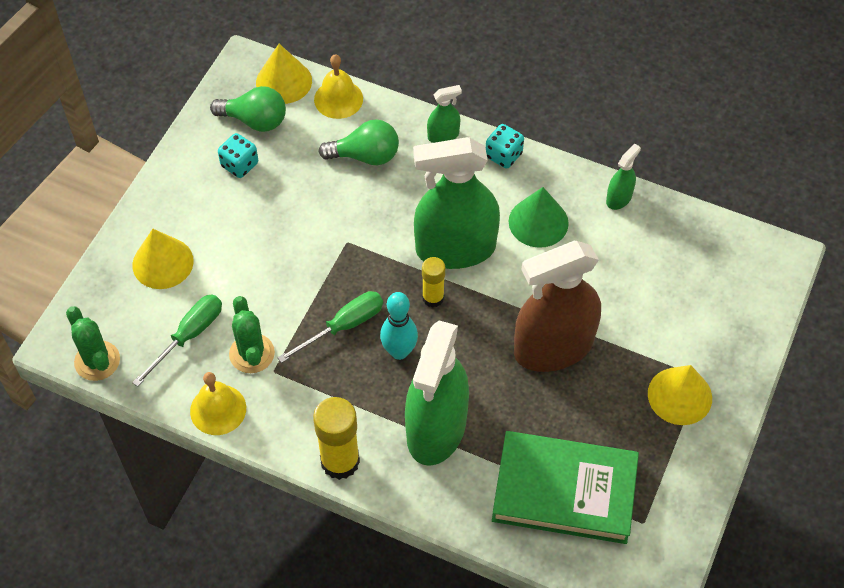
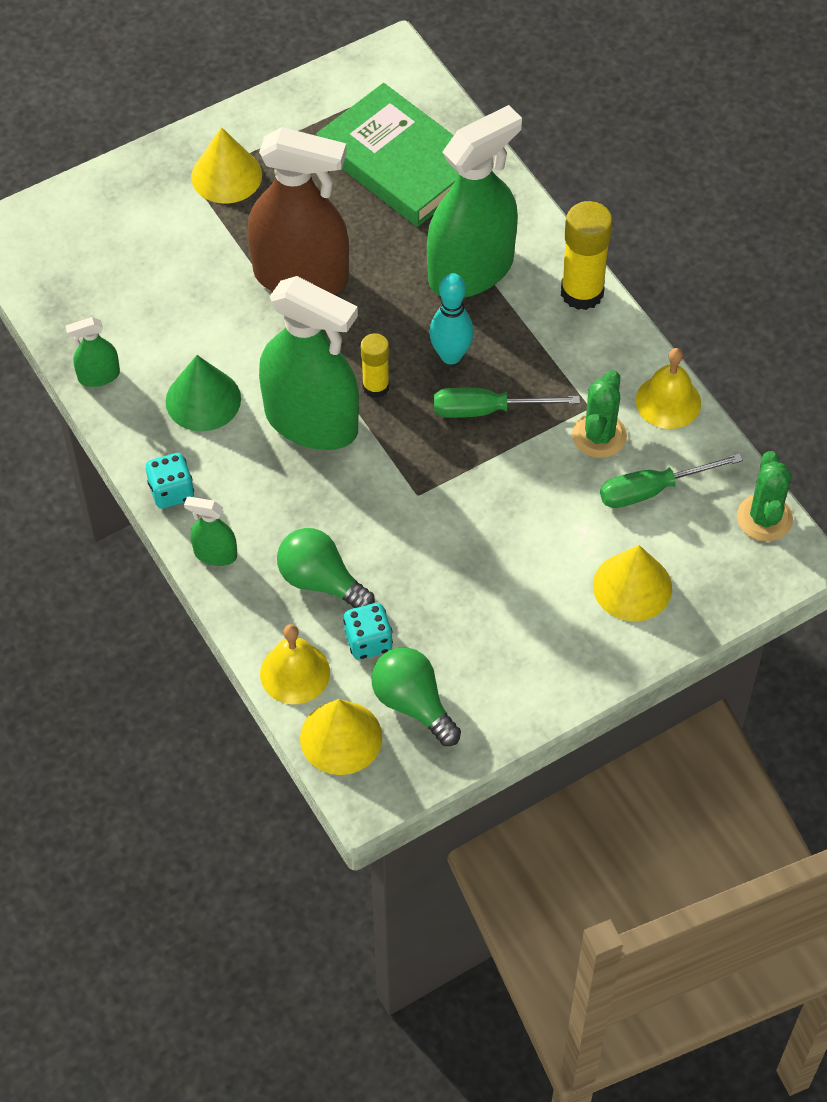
camera: 145 degrees left, 0 degrees up
(239, 165) = (470, 655): turquoise dice -> turquoise dice (368, 641)

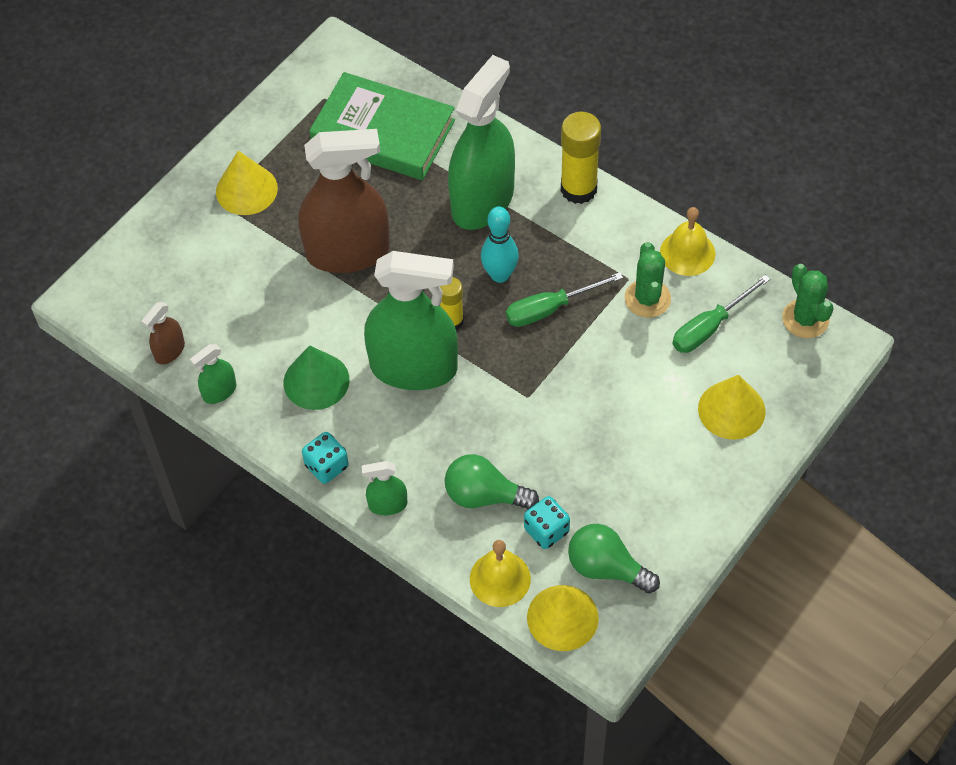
camera: 20 degrees left, 0 degrees up
(68, 316) = (169, 351): none -> brown spray bottle

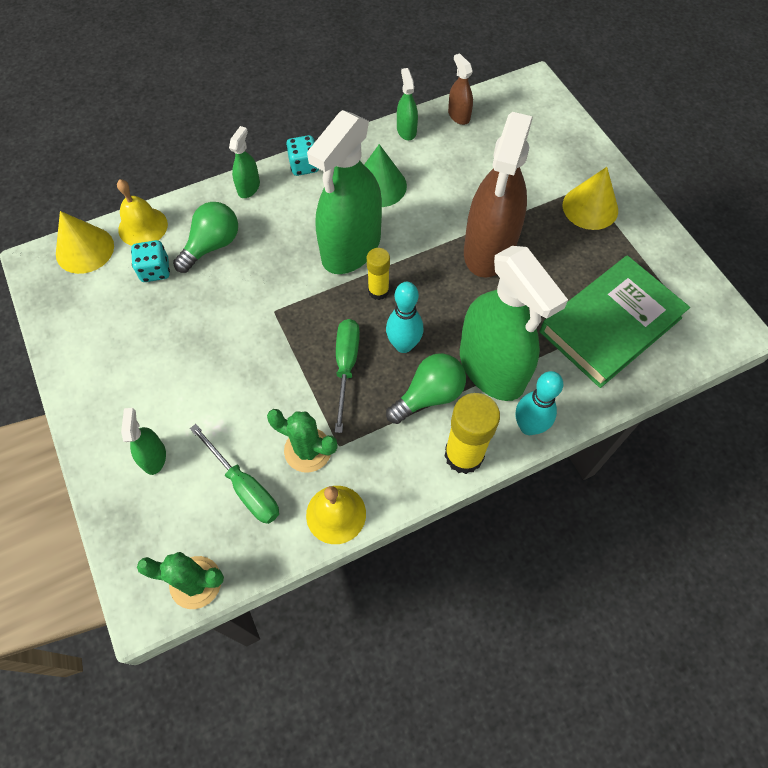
camera: 115 degrees right, 5 degrees up
(523, 155) = (528, 426): none -> turquoise bowling pin
(606, 568) = (96, 294): green light bulb -> green light bulb (429, 395)
(709, 327) = (245, 487): green screwdriver -> green screwdriver turned 150 degrees clockwise
(731, 410) = (154, 457): yellow cone -> green spray bottle

